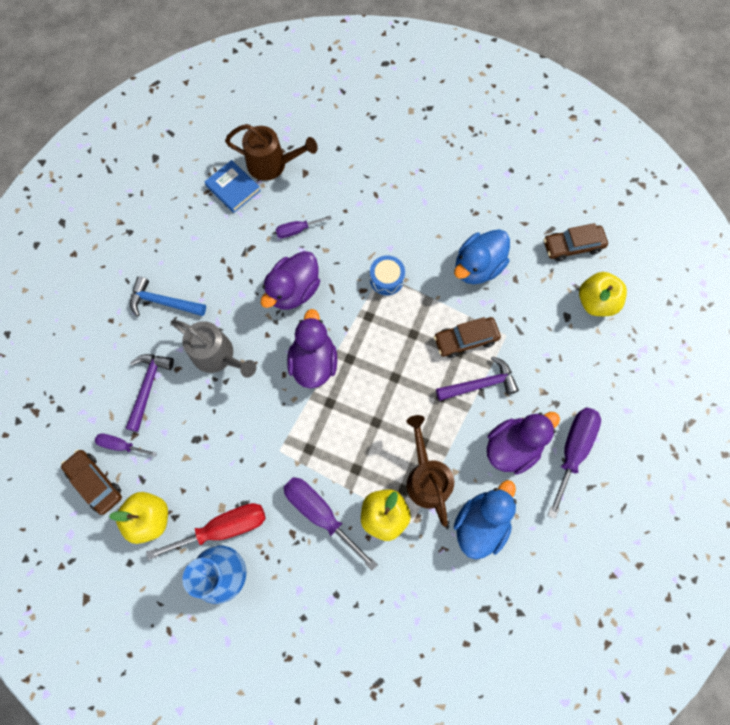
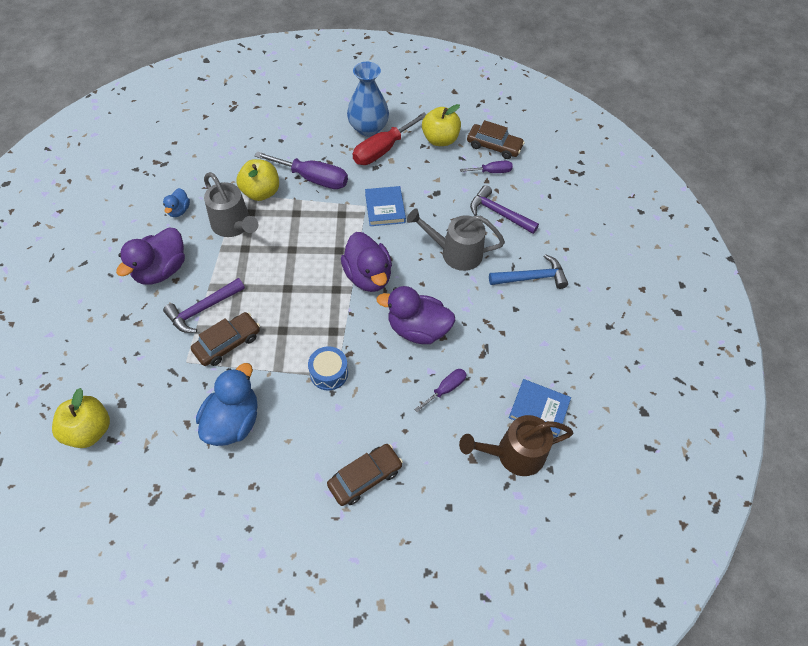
camera: 155 degrees right, 15 degrees down
(148, 387) = (498, 213): purple hammer -> purple hammer turned 135 degrees clockwise
(260, 439) = (385, 208): none -> blue book
(294, 290) = (417, 329): purple duck -> purple duck turned 90 degrees counterclockwise
(426, 477) = (234, 226): brown watering can -> grey watering can
(480, 523) = (179, 210): blue duck -> blue duck, size x0.52
(572, 246) = (123, 488): brown car -> brown car (365, 477)
(572, 450) = (103, 285): purple screwdriver -> none

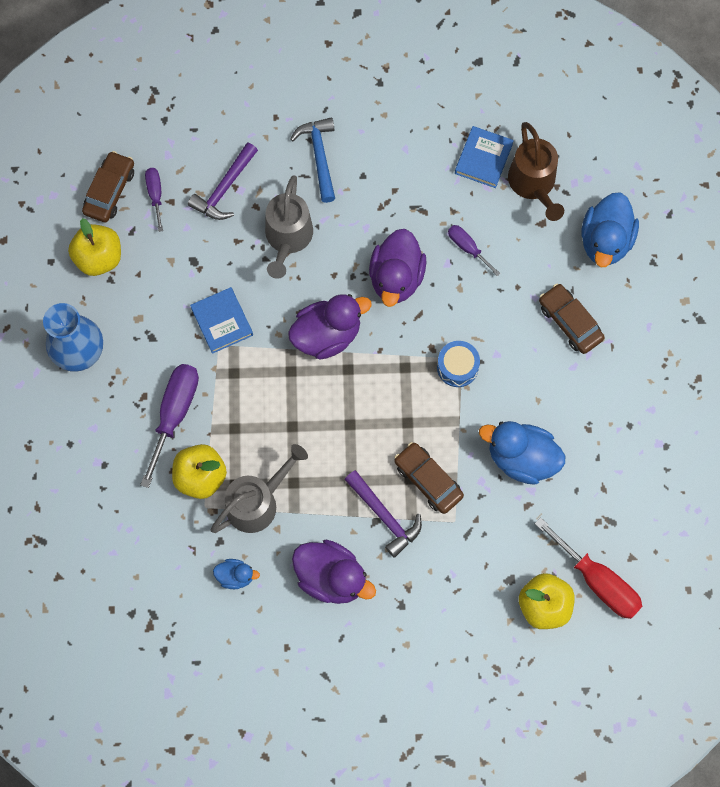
camera: 90 degrees left, 15 degrees up
(382, 150) = (120, 330): red screwdriver -> red screwdriver (597, 581)
(385, 208) = (222, 321): blue book -> blue book turned 75 degrees clockwise
(452, 521) = (605, 241): none -> blue duck

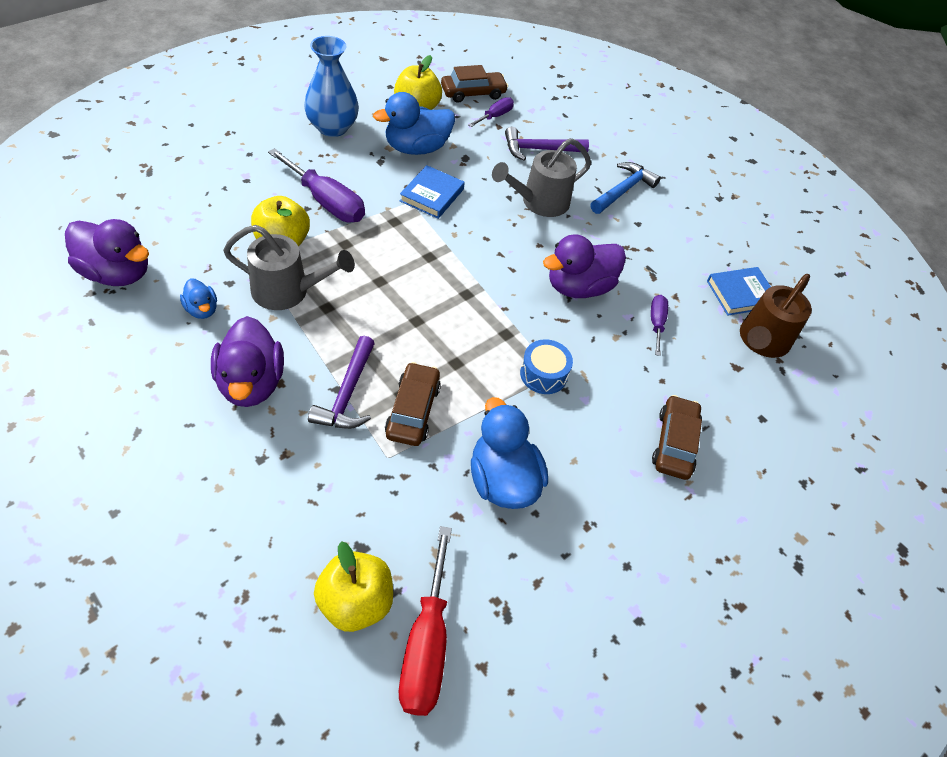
camera: 45 degrees right, 20 degrees down
(174, 414) = (326, 202): purple screwdriver -> purple screwdriver turned 60 degrees clockwise
(327, 335) = (483, 265): purple duck -> purple duck (117, 273)
(605, 241) = (777, 428): blue duck -> blue duck (416, 148)

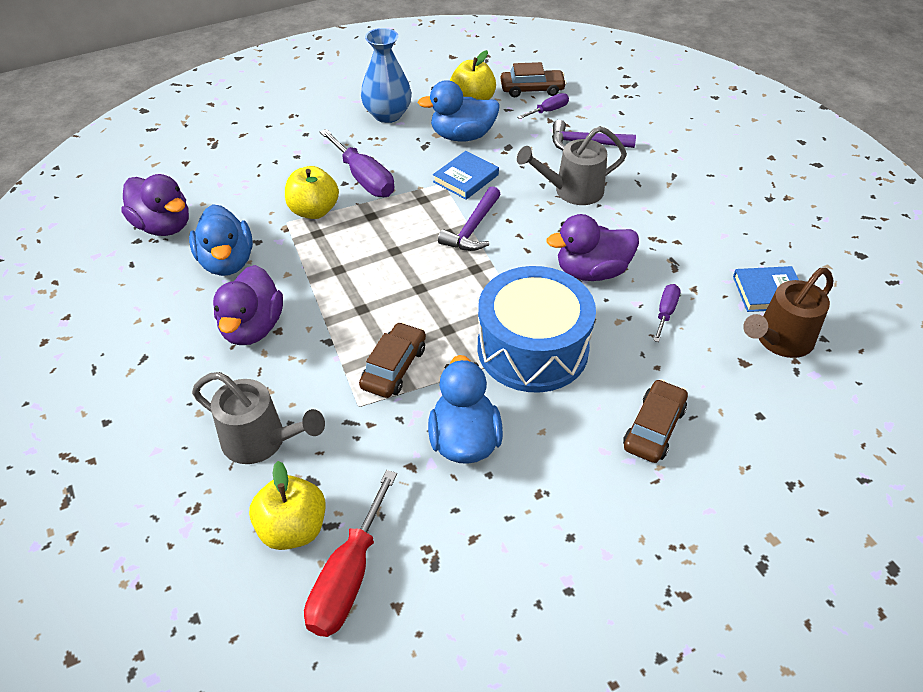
camera: 20 degrees right, 5 degrees down
(202, 309) = (227, 262): blue duck -> blue duck, size x1.94
(289, 291) = (308, 253): grey watering can -> grey watering can (262, 441)
(347, 394) = (336, 346): purple hammer -> purple hammer (473, 228)
(543, 374) = (532, 348): blue drum -> blue drum, size x2.30
(623, 190) = (664, 185): blue hammer -> none

